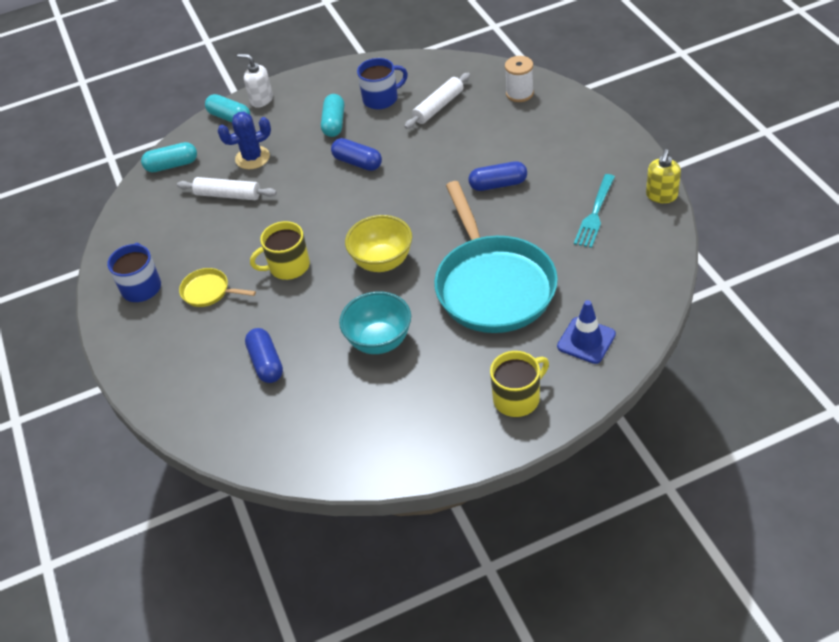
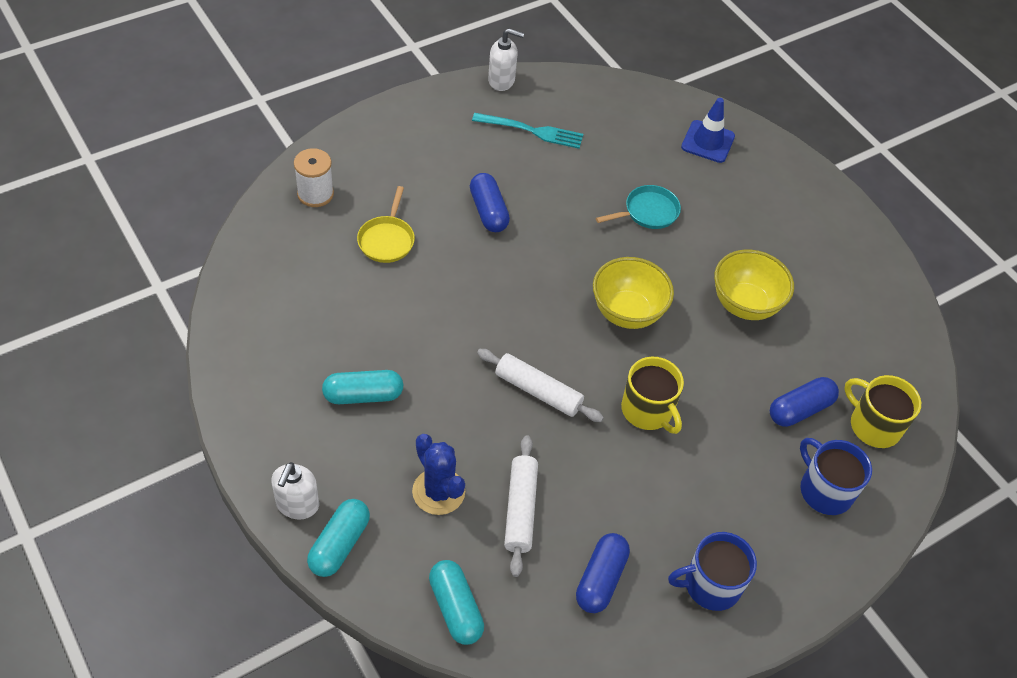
camera: 110 degrees left, 5 degrees up
(209, 291) = (704, 495): yellow pan -> yellow pan (387, 240)
(357, 162) = (449, 357): blue capsule -> blue capsule (600, 579)
(379, 341) = (744, 304): turquoise bowl -> yellow bowl
(381, 98) = (310, 343): blue mug -> blue mug (824, 490)
(438, 107) = (335, 276): white rolling pin -> white rolling pin (538, 391)
(493, 285) = (647, 212): turquoise pan -> turquoise pan, size x0.42
(517, 398) = (788, 190): yellow mug -> yellow mug (873, 425)
(661, 196) = (501, 81): yellow soap dispenser -> white soap dispenser

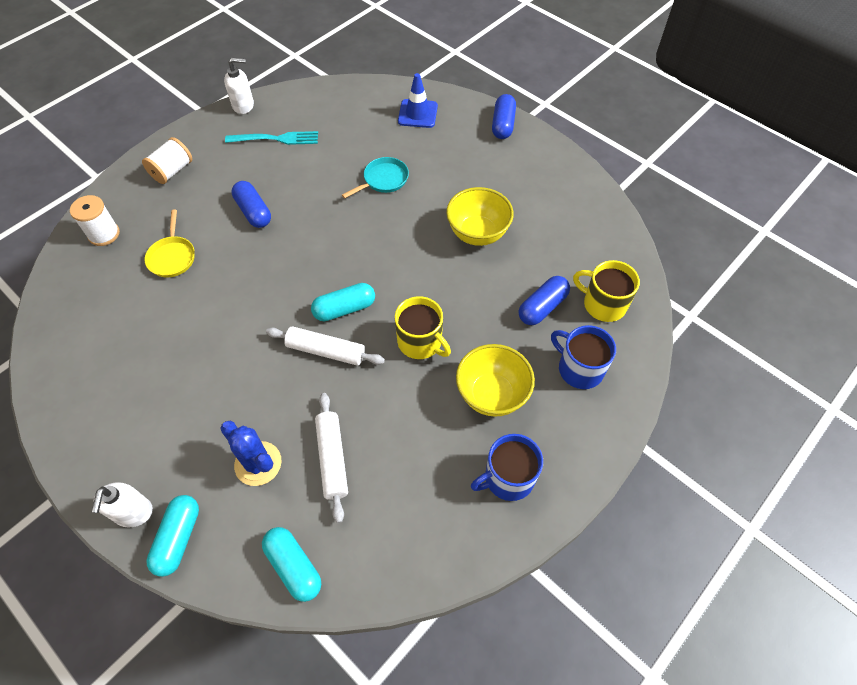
camera: 10 degrees left, 5 degrees up
(363, 395) = (176, 396): turquoise capsule -> turquoise capsule (344, 309)
(404, 139) = (172, 171): none -> white spool
(600, 579) = (414, 501): blue capsule -> blue capsule (503, 124)
(627, 313) = (385, 265): yellow bowl -> yellow bowl (492, 395)

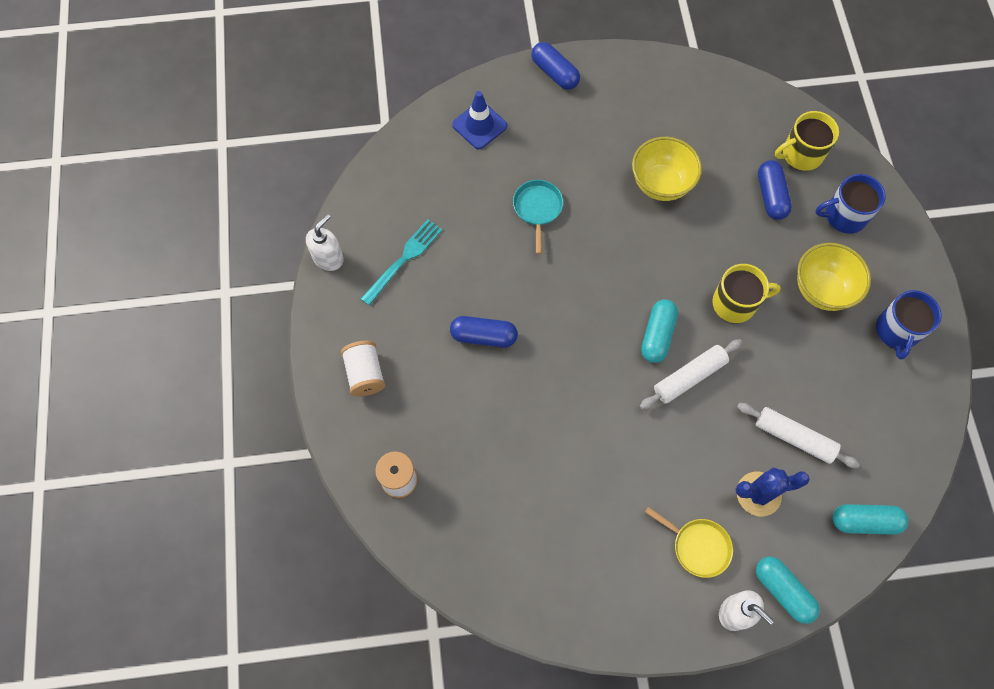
camera: 50 degrees left, 10 degrees up
(172, 257) = (481, 436): yellow pan -> yellow pan (697, 546)

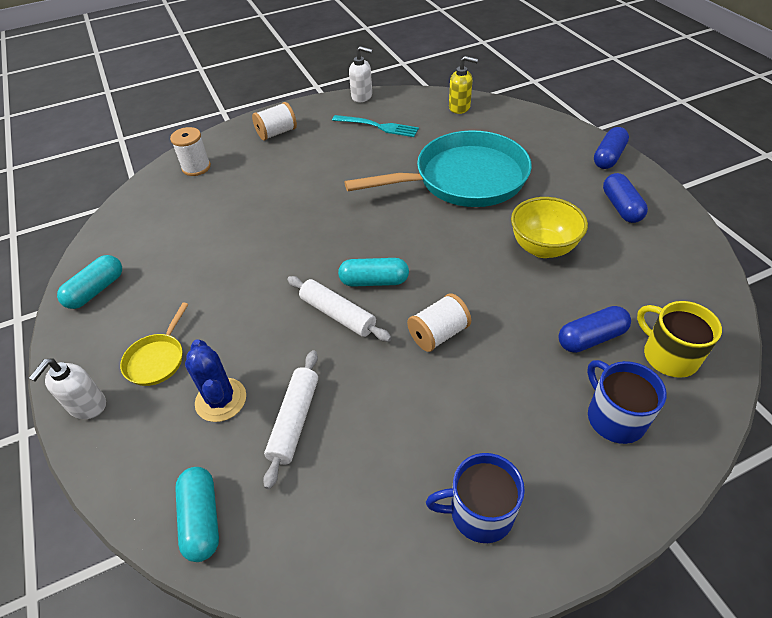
camera: 75 degrees right, 20 degrees down
(405, 164) = (459, 107): none -> yellow soap dispenser
(479, 125) = (522, 132): blue traffic cone -> none
(483, 336) = (329, 178): blue capsule -> blue capsule (621, 207)
(537, 209) = (463, 179): turquoise pan -> turquoise pan, size x2.39
(735, 303) = (438, 334): yellow mug -> white spool
(783, 591) = (111, 445): turquoise capsule -> turquoise capsule (96, 290)
(822, 290) = (496, 412): yellow bowl -> none

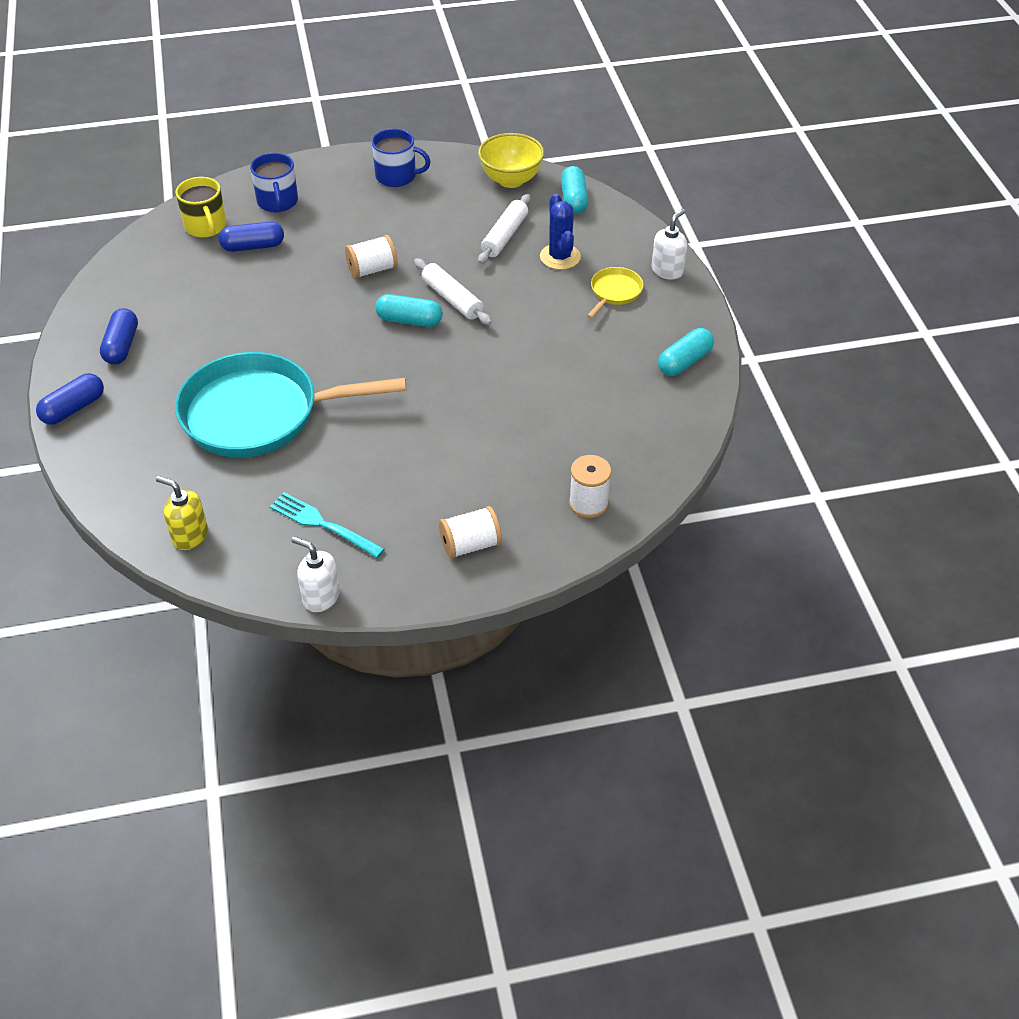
camera: 170 degrees left, 0 degrees up
(542, 248) = (234, 321): yellow bowl -> yellow bowl (511, 180)

